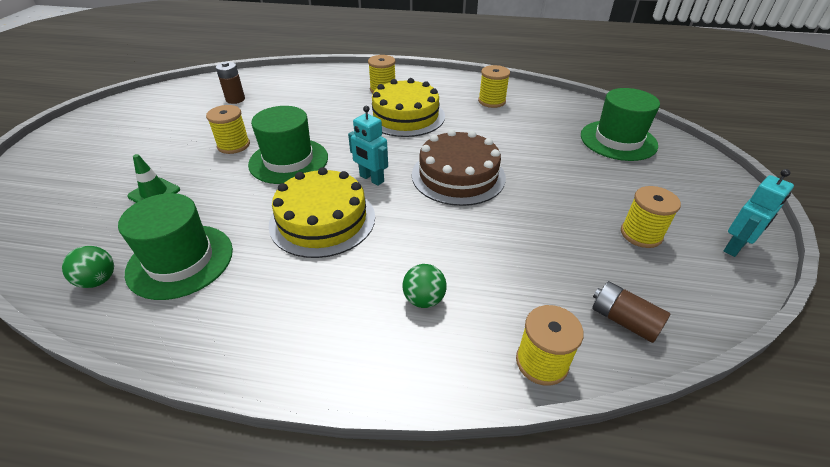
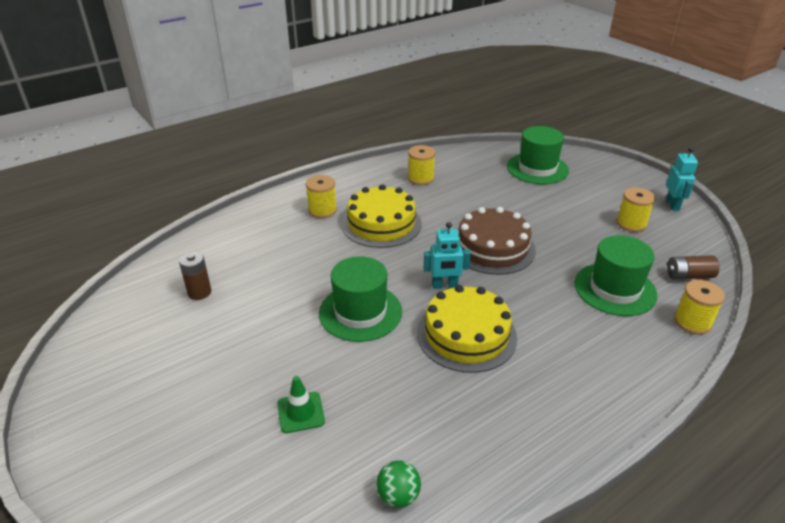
camera: 45 degrees left, 5 degrees down
(180, 261) = (428, 434): green hat -> green hat (615, 289)
(233, 145) = (287, 331): yellow spool -> none
(424, 299) = (601, 335): green ball -> none

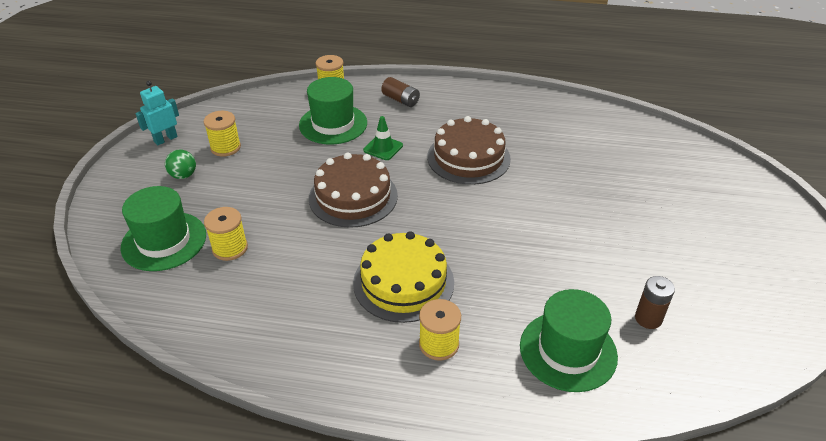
camera: 135 degrees left, 5 degrees up
(300, 412) = (624, 179): green traffic cone -> green traffic cone (383, 148)
(360, 312) = (522, 213): green hat -> green hat (568, 351)
(398, 496) = (601, 121): green ball -> green ball (183, 175)
(420, 178) = (281, 314): yellow spool -> yellow spool (230, 248)
(444, 285) = (435, 193): turquoise robot -> none
(466, 335) = (468, 157): yellow cake -> brown cake
(689, 276) = (276, 103): brown battery -> brown battery (400, 100)

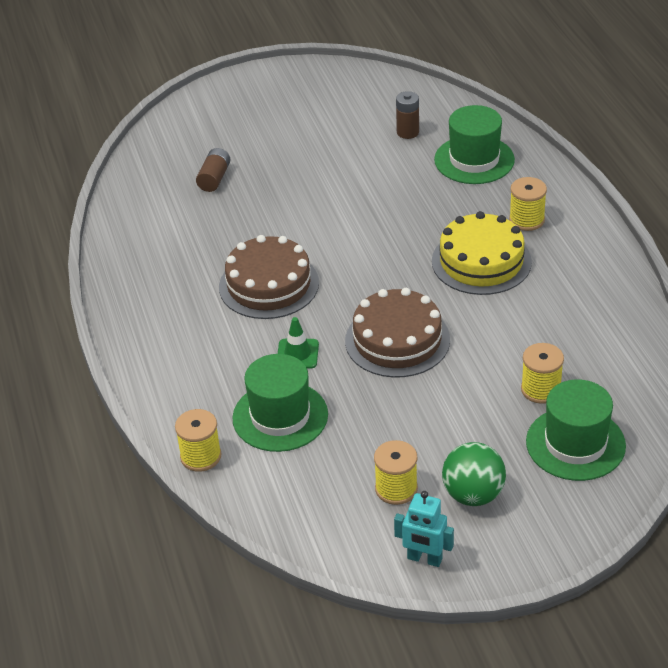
camera: 115 degrees left, 0 degrees up
(183, 175) = (473, 494): green ball -> green ball, size x1.58
(400, 100) = (186, 380): brown battery -> brown battery (214, 178)

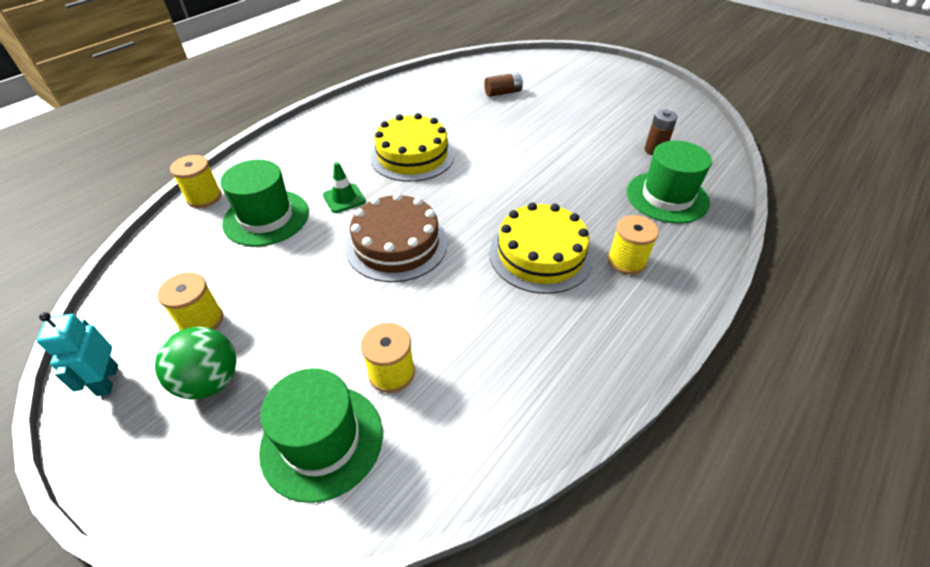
camera: 55 degrees right, 5 degrees up
(269, 285) = (412, 156): brown cake -> yellow cake

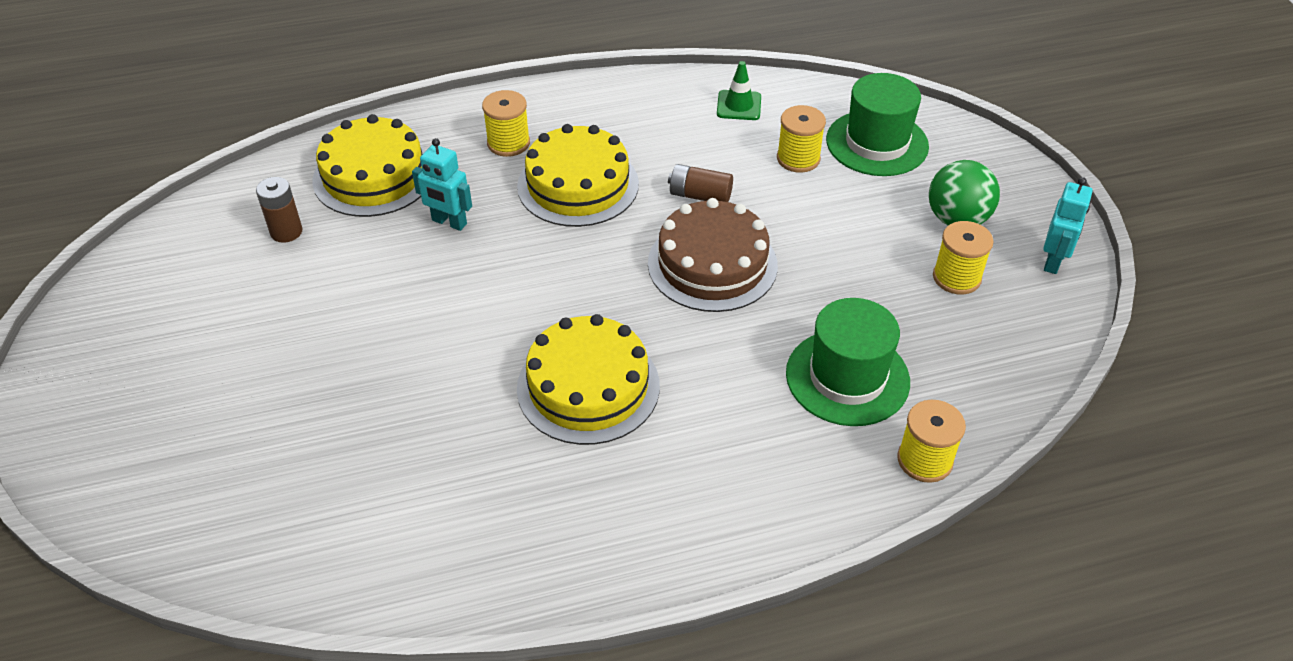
camera: 145 degrees left, 0 degrees up
(344, 198) = (732, 358): green traffic cone -> green traffic cone (739, 105)
(503, 93) = (314, 453): brown battery -> brown battery (700, 195)
(584, 193) = (449, 222): none -> turquoise robot
(667, 197) = (374, 176): green hat -> yellow cake

